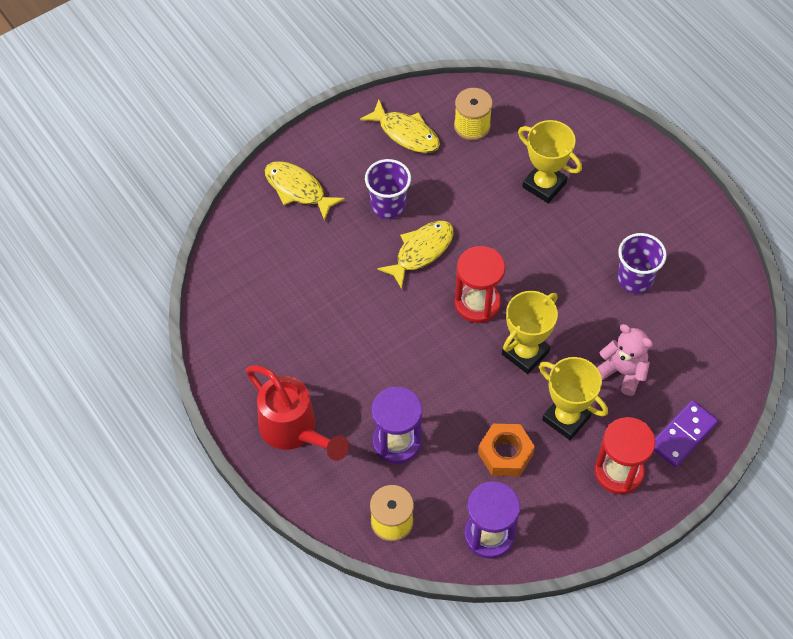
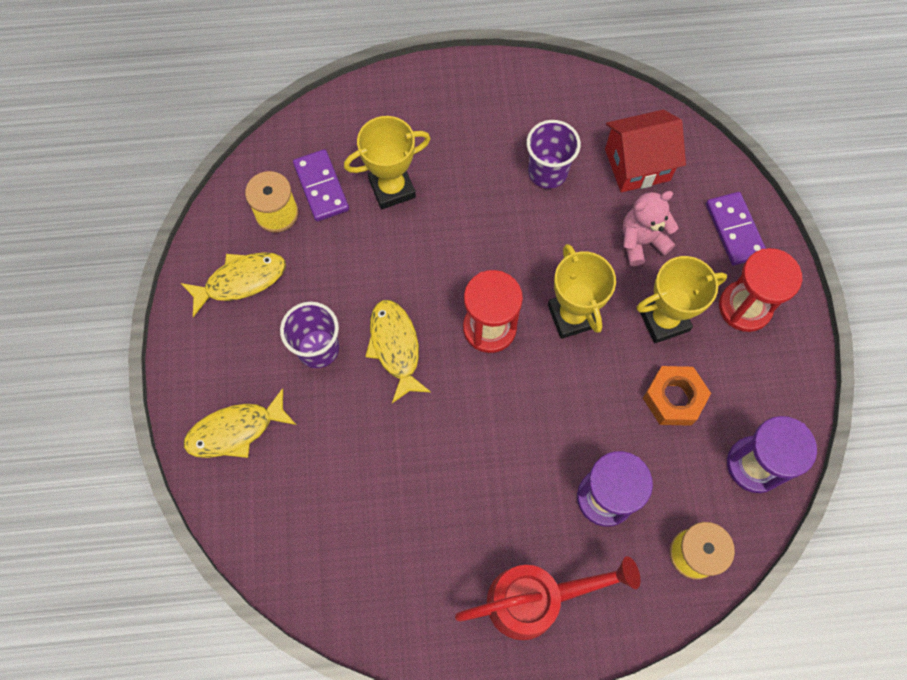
camera: 60 degrees left, 10 degrees up
(512, 141) = (321, 187): none -> purple domino
(689, 338) = (637, 165): none -> red house

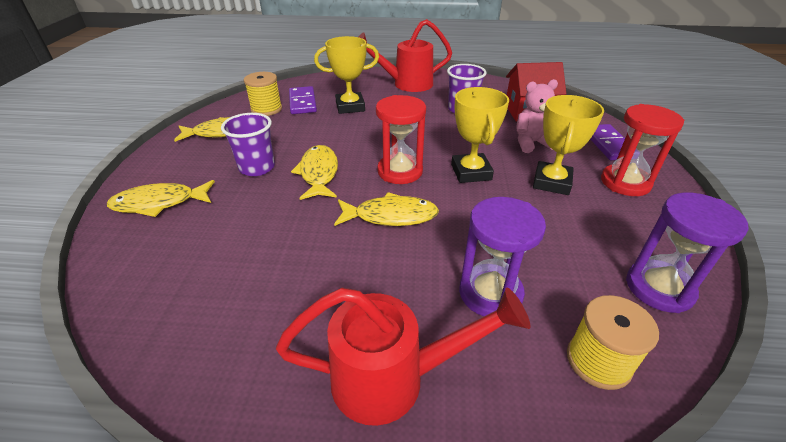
camera: 10 degrees right, 30 degrees down
(457, 110) = (406, 84): none -> red watering can
(495, 408) = (391, 216): none -> yellow fish
(663, 320) = (551, 182): yellow trophy -> yellow trophy turned 60 degrees counterclockwise
(673, 398) = (563, 229): orange nut -> none

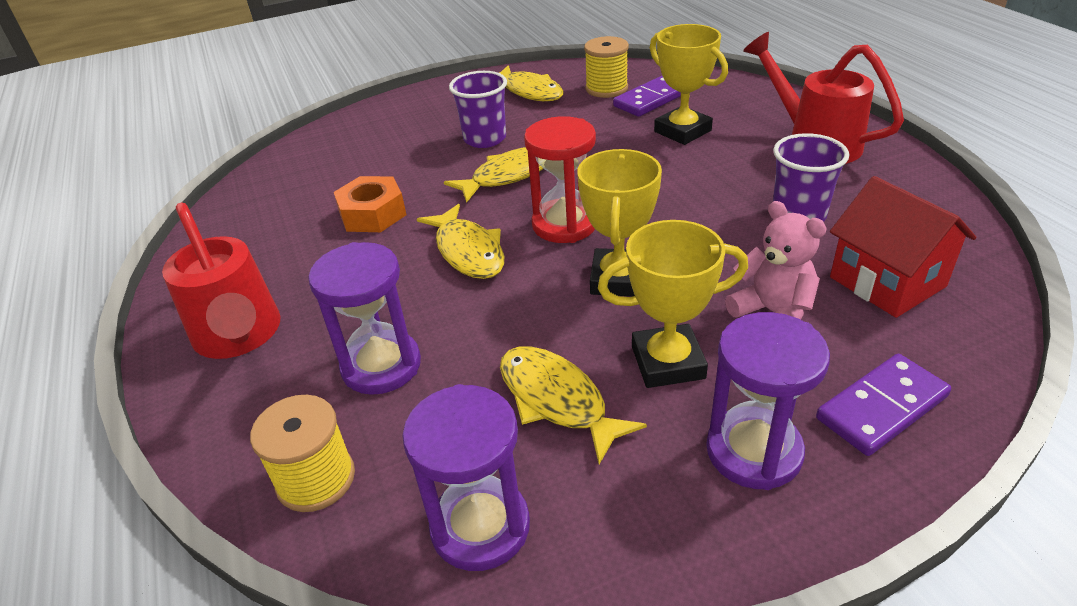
camera: 65 degrees right, 0 degrees up
(159, 203) = (389, 124): yellow fish -> yellow fish (557, 400)
(289, 248) = (372, 214): none -> orange nut
(471, 172) = (619, 279): yellow trophy -> yellow trophy turned 45 degrees counterclockwise
(625, 183) = (754, 451): red hourglass -> purple hourglass

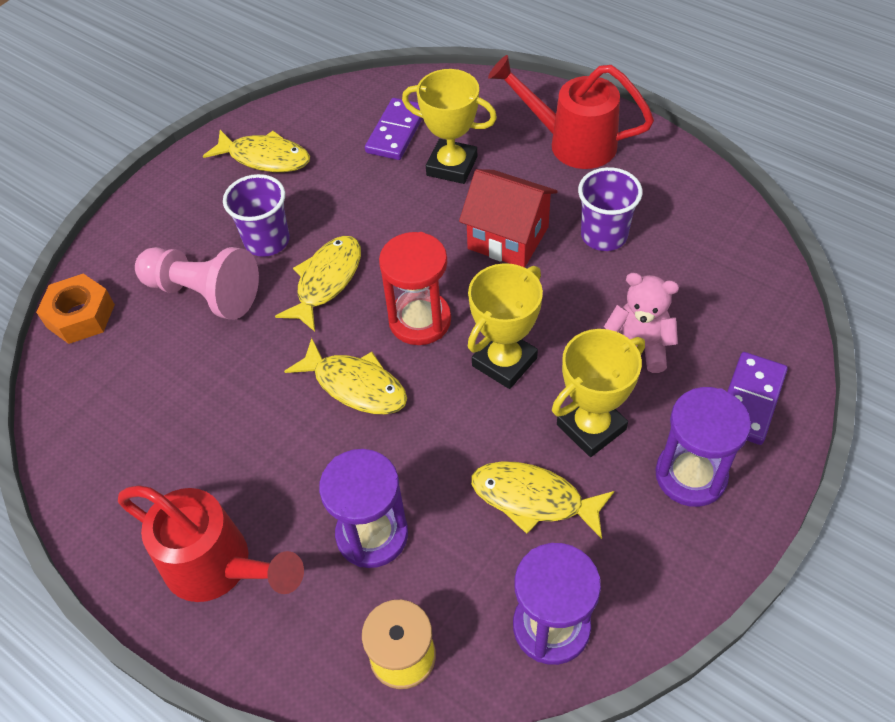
camera: 30 degrees left, 15 degrees up
(372, 214) = (228, 379): orange nut -> orange nut (80, 316)
(407, 157) = (204, 293): none -> pink pawn
(606, 88) = (342, 129): yellow spool -> none
(619, 279) = (504, 362): yellow trophy -> yellow trophy turned 60 degrees clockwise
(887, 282) = (700, 282): red house -> red house (508, 238)

